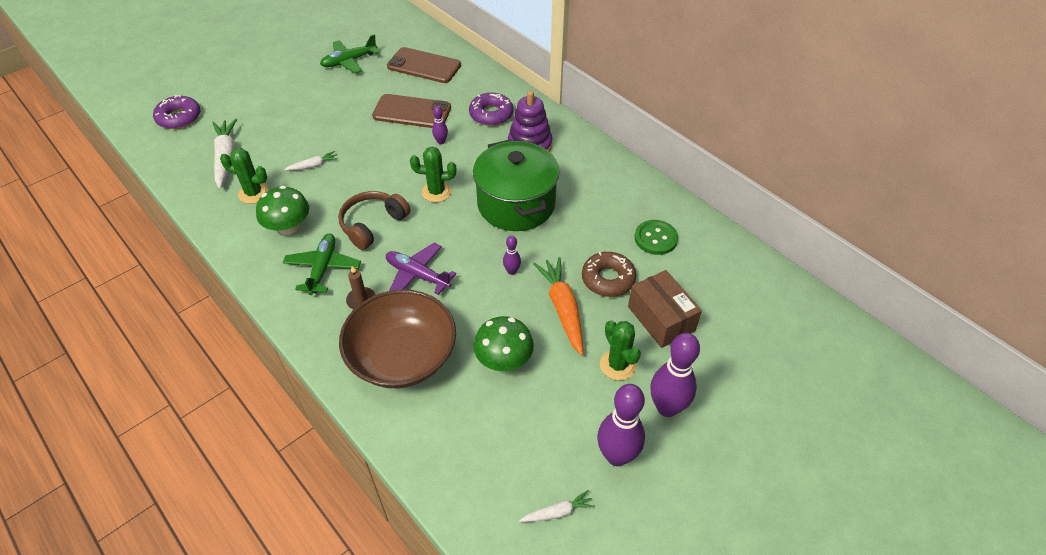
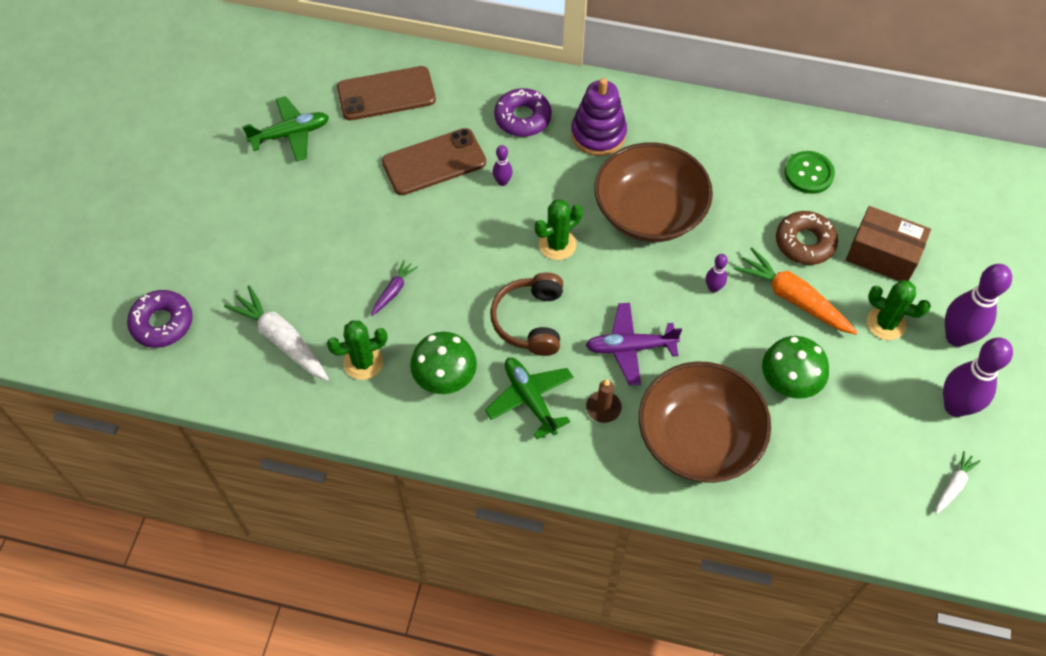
camera: 35 degrees left, 10 degrees up
(313, 166) = (393, 291): white carrot -> purple carrot
(349, 61) = (290, 134): green plane -> green plane turned 135 degrees counterclockwise
(516, 204) = (649, 212): green pot -> brown bowl

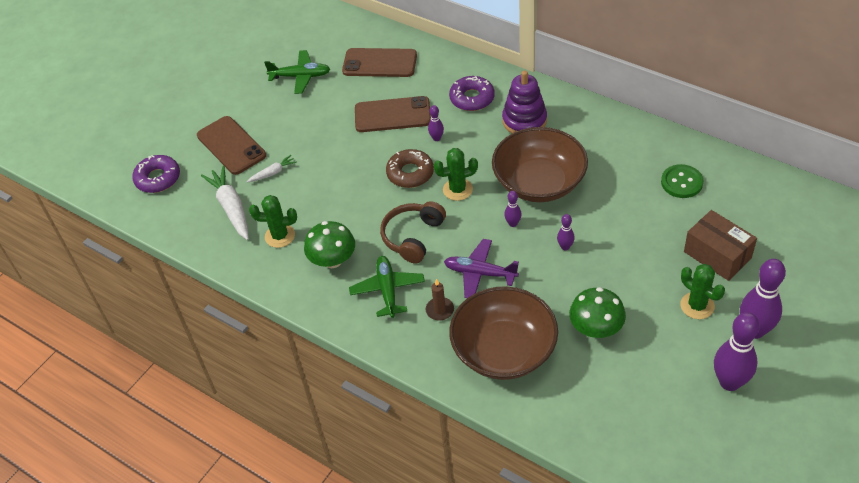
camera: 25 degrees right, 10 degrees down
(242, 252) = (231, 145): none -> brown phone
(393, 291) = (323, 194): purple carrot -> none
(641, 273) = (513, 223): none -> purple bowling pin
(793, 298) = (627, 269): orange carrot -> none
(804, 243) = (655, 231): brown donut -> brown donut (410, 173)
(953, 485) = (700, 441): white carrot -> white carrot (273, 173)

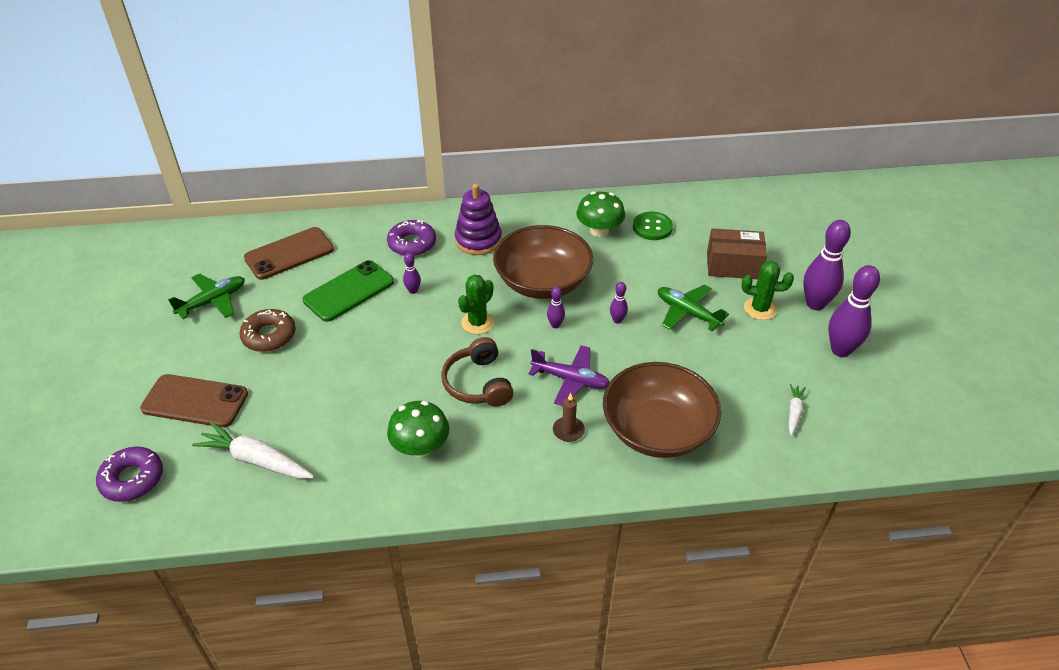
camera: 45 degrees left, 5 degrees down
(273, 173) = (271, 403): white carrot -> white carrot (794, 412)
(280, 236) = (340, 456): green cactus -> none
(387, 290) = (503, 442): green plane -> green plane (687, 313)
(392, 115) = (349, 291): brown phone -> green phone
(410, 173) = (418, 331): brown donut -> brown donut (269, 336)
(480, 273) = (570, 380): purple plane -> purple plane turned 135 degrees counterclockwise
(596, 328) = (708, 368): green mushroom -> green mushroom (599, 231)

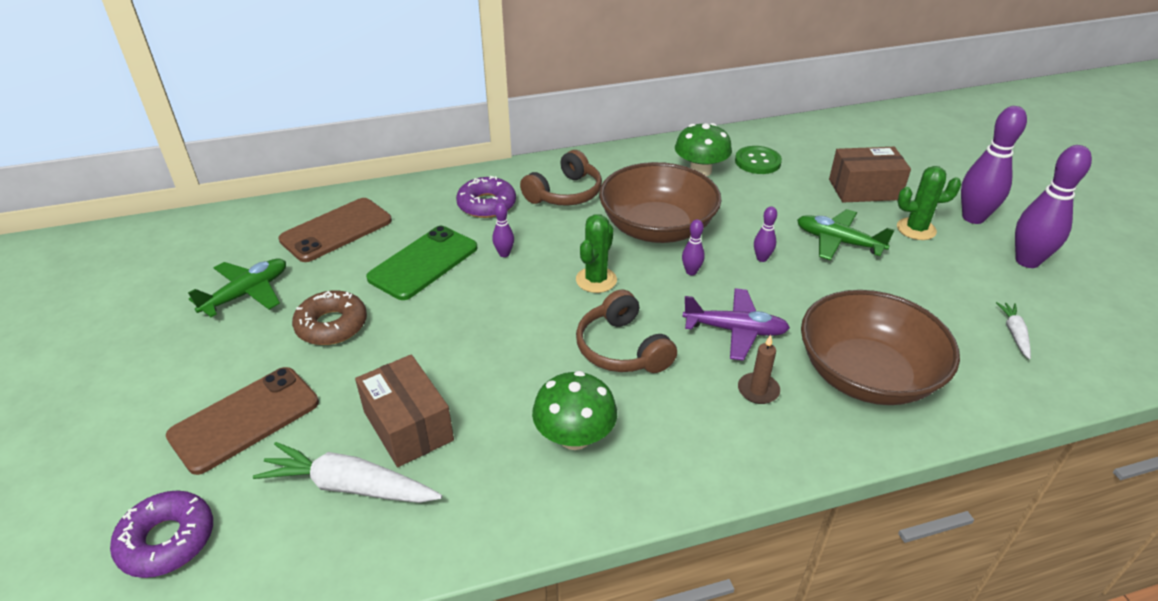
camera: 10 degrees left, 5 degrees down
(195, 401) = (245, 419): brown phone -> brown phone turned 45 degrees counterclockwise
(305, 422) = (408, 426): none -> brown box
(478, 240) = (565, 193): purple stacking toy -> brown headphones

